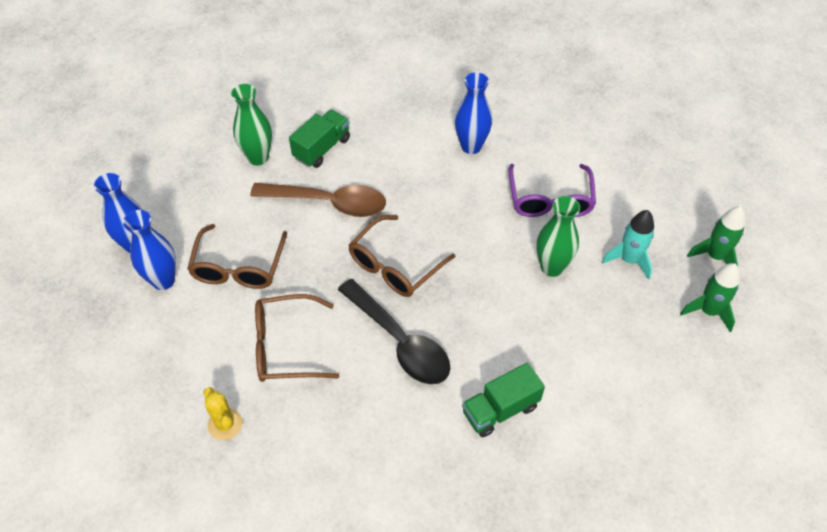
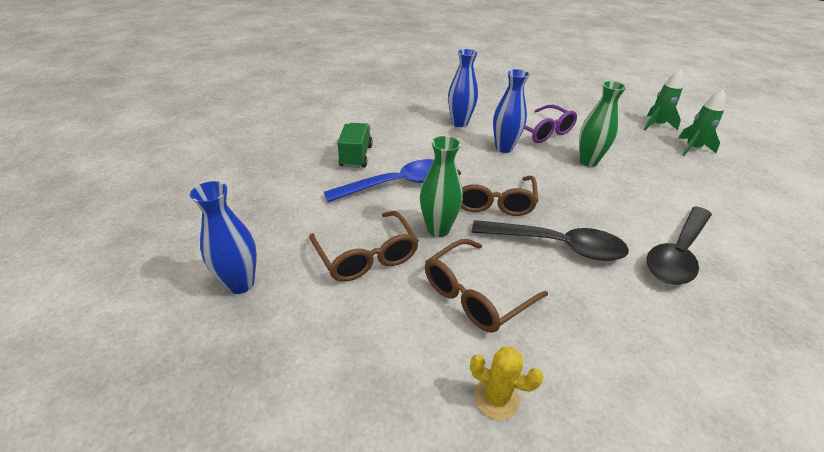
camera: 35 degrees left, 15 degrees down
(163, 280) = (299, 300): blue vase -> blue vase (504, 148)
(258, 157) = (308, 178): green vase -> green vase (438, 229)
(329, 203) = (398, 184): brown spoon -> blue spoon
(500, 409) = (677, 253): green truck -> black spoon
(629, 260) = (621, 142): turquoise rocket -> none

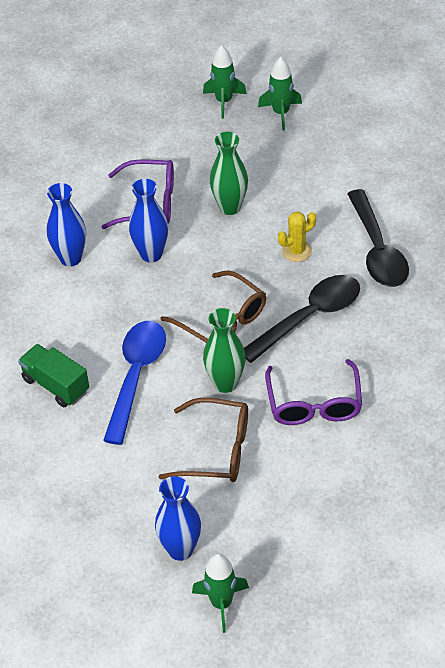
camera: 50 degrees left, 10 degrees up
(185, 345) = (221, 603): none -> green rocket
(475, 295) = (314, 404): brown glasses -> purple glasses
(496, 398) = (399, 446): yellow cactus -> yellow cactus (297, 251)

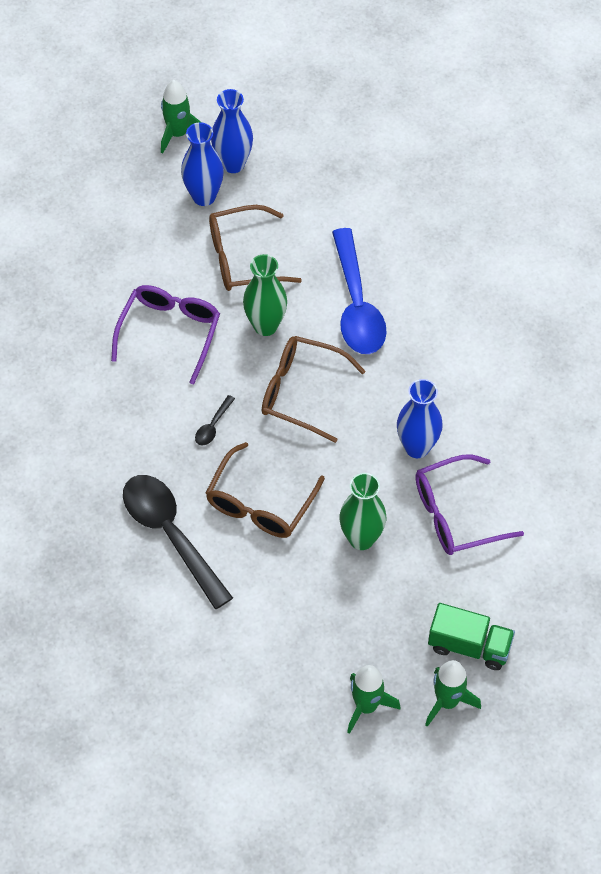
camera: 155 degrees right, 10 degrees up
(56, 385) = (429, 271): green truck -> green truck (469, 645)
(70, 258) = (500, 413): blue vase -> blue vase (204, 196)
(297, 251) = (260, 504): yellow cactus -> brown glasses
(309, 317) = (213, 426): black spoon -> black spoon, size x0.40
(314, 404) = (170, 332): purple glasses -> purple glasses turned 45 degrees clockwise

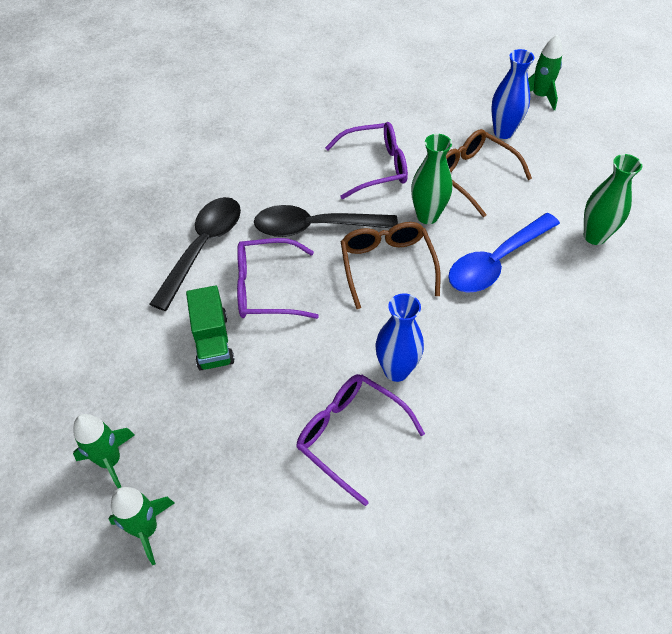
camera: 60 degrees right, 5 degrees down
(213, 426) = (315, 227): black spoon -> black spoon, size x2.47
(233, 164) = (546, 134): blue vase -> none
(260, 504) = (266, 288): brown glasses -> purple glasses
(361, 538) = (278, 373): green vase -> green vase (594, 236)
(469, 645) = (217, 518): green truck -> green truck (213, 341)

